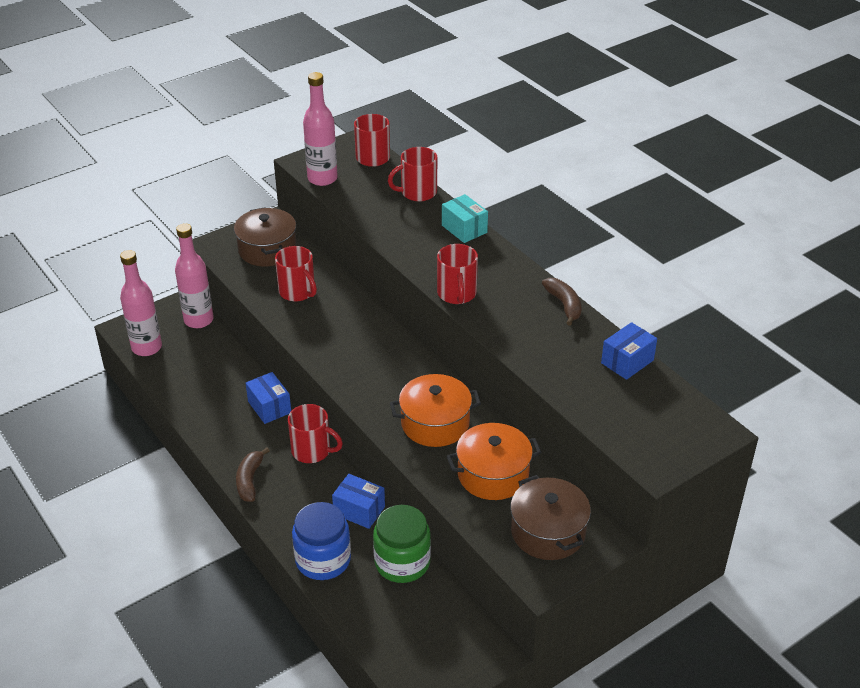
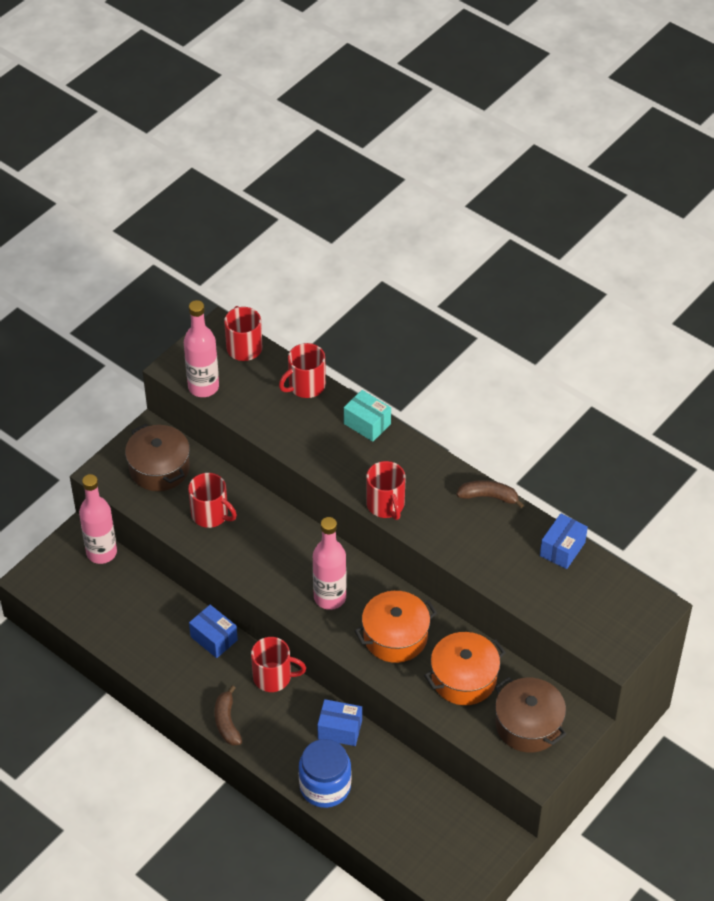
camera: 15 degrees left, 10 degrees up
(147, 347) = (63, 597): pink bottle -> pink bottle (330, 597)
(402, 562) = (396, 772): green jar -> none
(564, 305) = (489, 497): brown banana -> brown banana turned 45 degrees counterclockwise

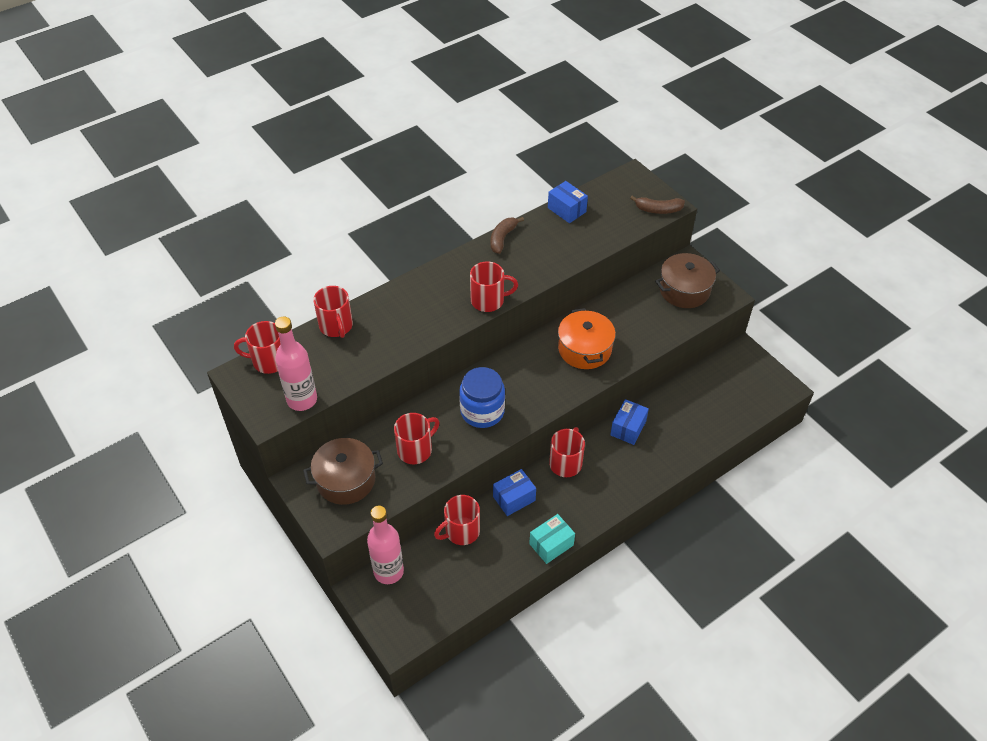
camera: 75 degrees left, 0 degrees up
(161, 601) = (461, 531): none -> red mug
(227, 722) = (602, 505): brown banana -> brown banana (658, 210)
(325, 786) = (679, 449): blue jar -> blue jar (482, 411)
(330, 597) = (533, 383): pink bottle -> none
(367, 424) = (397, 294): turquoise box -> turquoise box (551, 544)
(464, 678) = (634, 317): orange pot -> none

